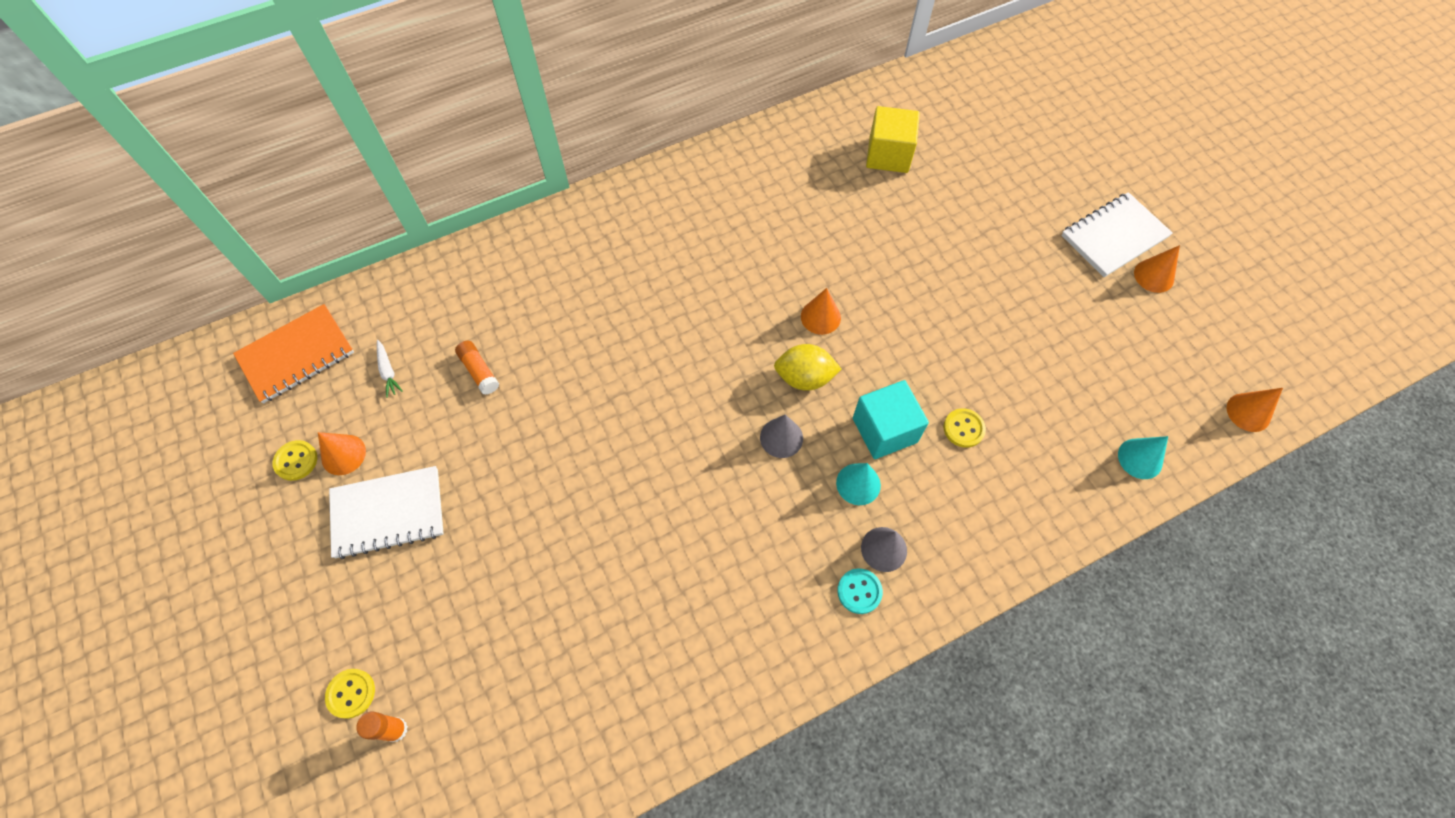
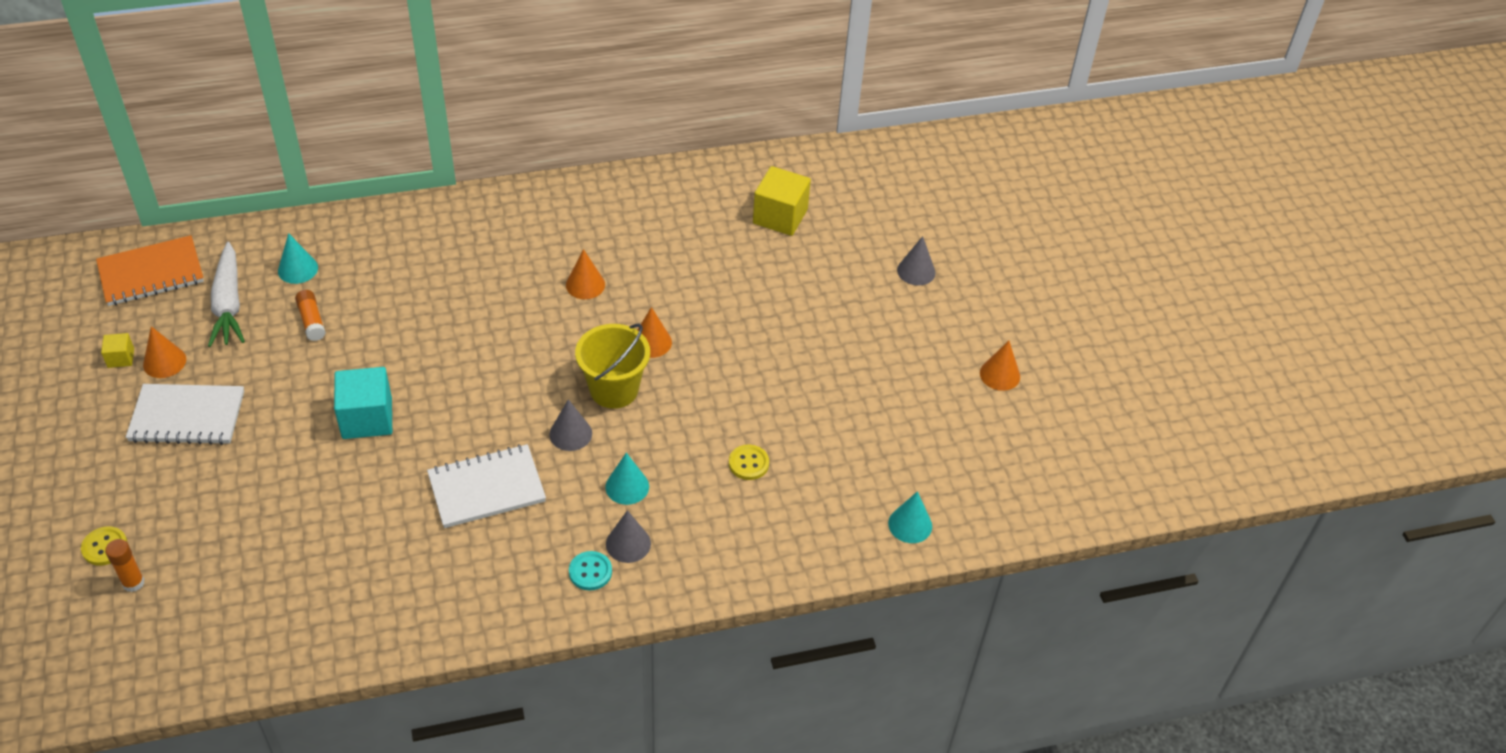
camera: 10 degrees right, 15 degrees down
(296, 461) = (121, 358): yellow button -> yellow cube
(388, 371) = (229, 303): white carrot -> white carrot, size x2.16
(445, 316) = (298, 269): none -> turquoise cone
(804, 378) = (614, 389): yellow lemon -> yellow bucket
(884, 430) = (671, 448): turquoise cube -> turquoise cube (367, 418)
(1034, 184) = (916, 271): none -> grey cone
(1114, 236) = (975, 332): white notebook -> white notebook (486, 488)
(1248, 412) = (1038, 509): orange cone -> orange cone (585, 284)

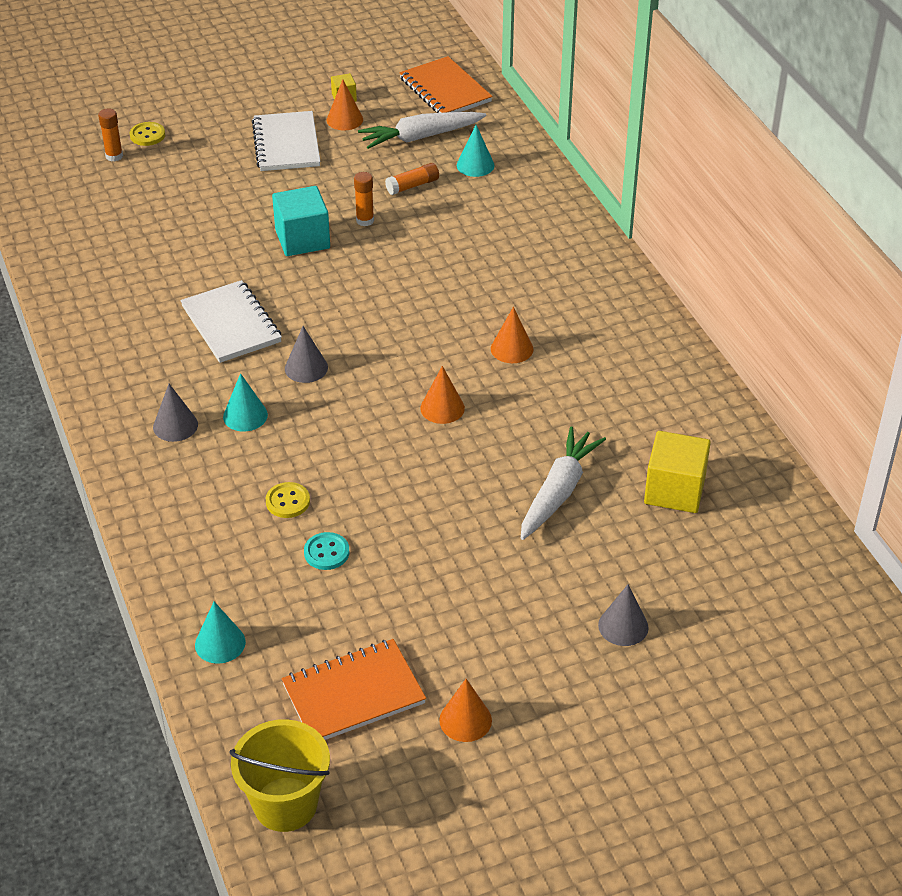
camera: 85 degrees right, 5 degrees down
(355, 365) = (365, 220): none -> orange glue stick
(590, 572) = (140, 405): turquoise button -> turquoise button (326, 552)
(614, 389) = (370, 389): yellow bucket -> yellow bucket (285, 804)
(769, 284) = (558, 492): none -> white carrot
(970, 439) = (353, 694): none -> orange notebook

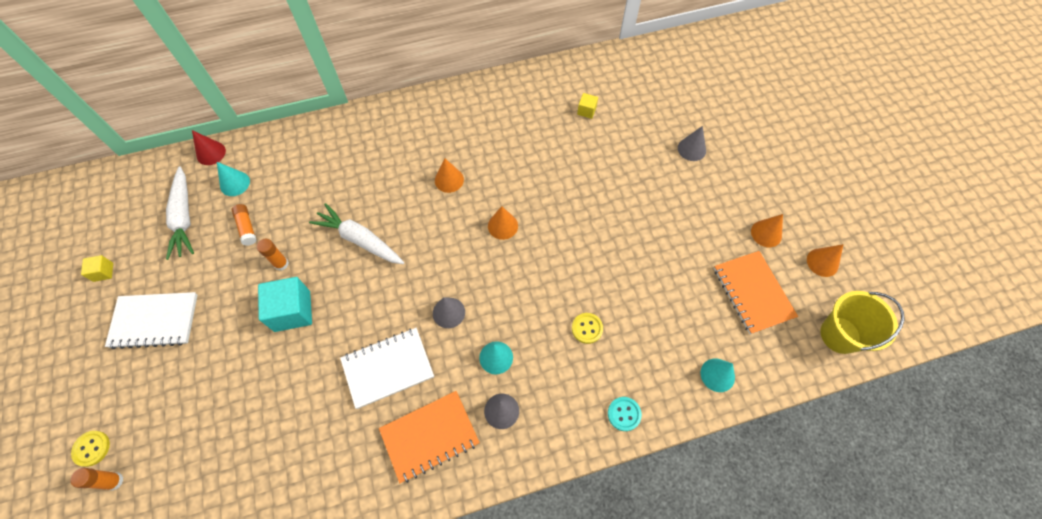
camera: 85 degrees left, 20 degrees up
(326, 552) = (635, 304): turquoise button -> turquoise button (624, 414)
(344, 119) = (136, 273): orange cone -> orange cone (822, 262)
(445, 90) = (125, 196): orange notebook -> orange notebook (430, 436)
(518, 138) = (211, 153): none -> red cone
(558, 492) = (585, 168): white carrot -> white carrot (360, 240)
(674, 490) = (586, 111): yellow cube -> yellow cube, size x0.50

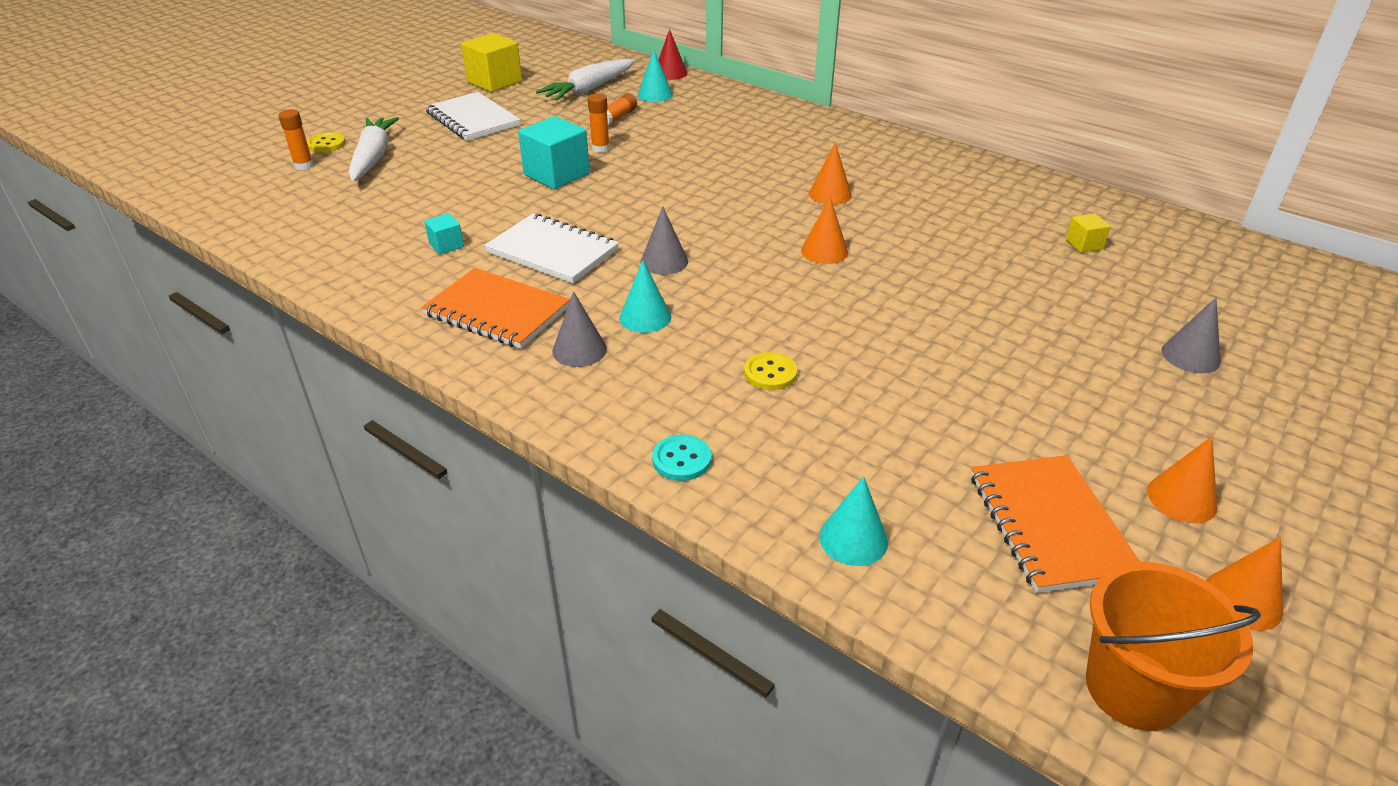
camera: 55 degrees right, 25 degrees down
(103, 272) = (494, 82): yellow cube -> yellow cube, size x2.01
(327, 429) = (446, 245): none -> turquoise cube
(360, 240) = (681, 175): white carrot -> white carrot (373, 158)
(752, 293) = (1049, 525): orange notebook -> orange notebook turned 45 degrees counterclockwise
(840, 335) = (1133, 688): yellow bucket -> orange bucket

